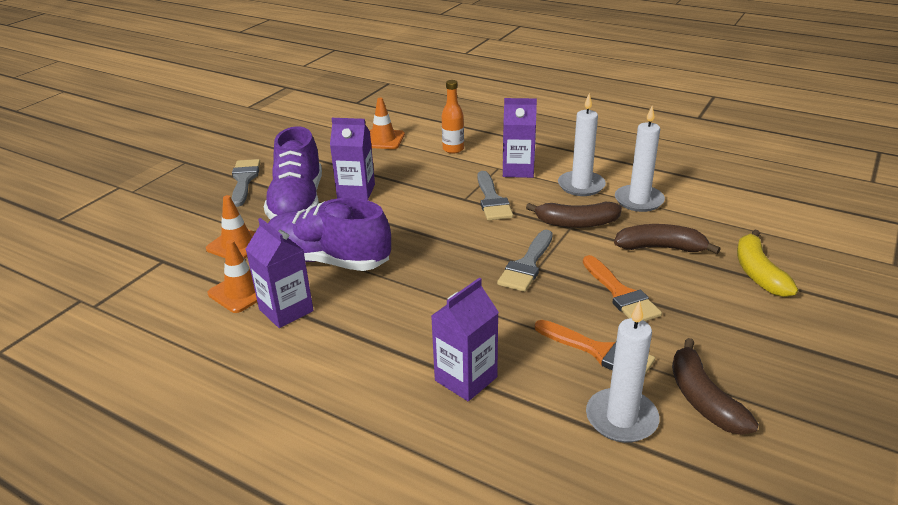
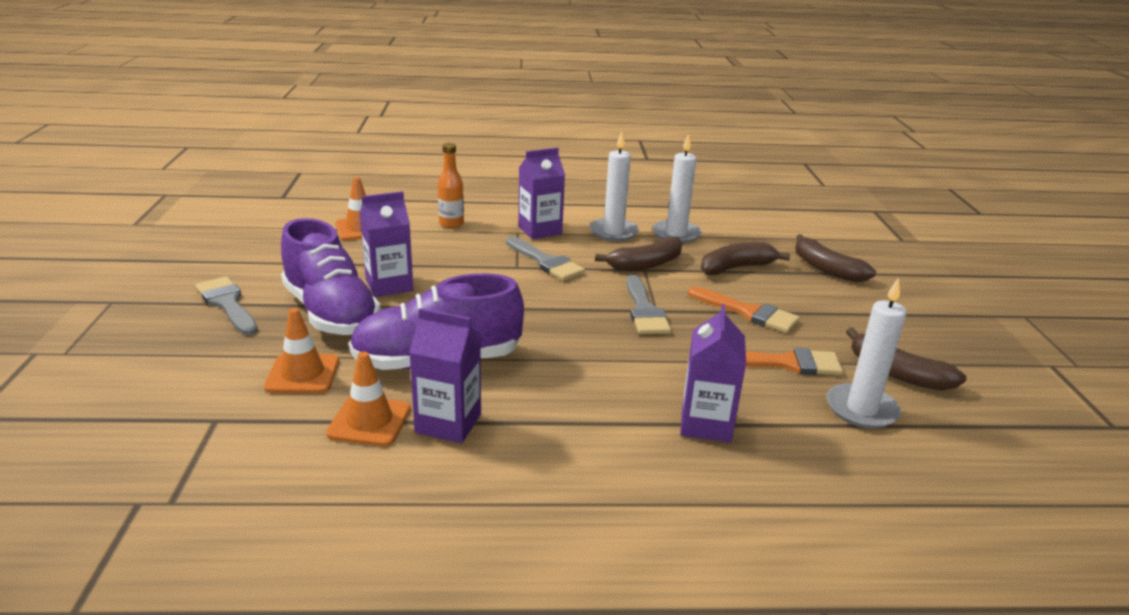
camera: 35 degrees left, 5 degrees down
(758, 273) = (826, 269): yellow banana -> brown banana

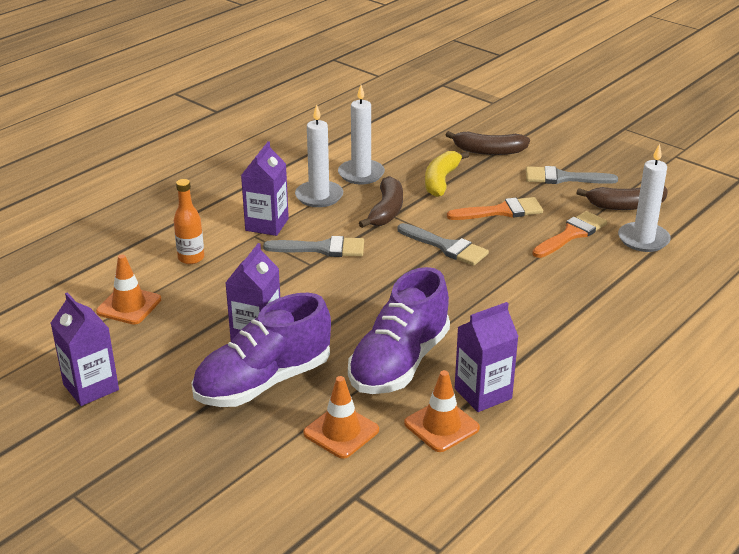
camera: 45 degrees left, 5 degrees up
(227, 304) = (172, 429): grey brush -> grey brush (563, 178)
(331, 313) = (263, 382): purple shoe -> purple shoe turned 135 degrees clockwise
(706, 424) = (596, 298): purple carton -> purple carton (91, 387)
(736, 268) = (441, 181): brown banana -> yellow banana

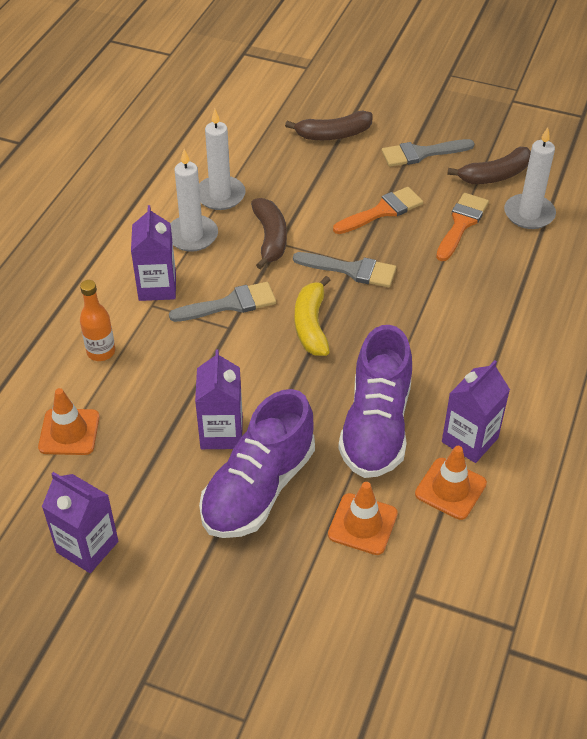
camera: 20 degrees left, 15 degrees up
(441, 181) = (305, 185): yellow banana -> yellow banana (311, 325)

